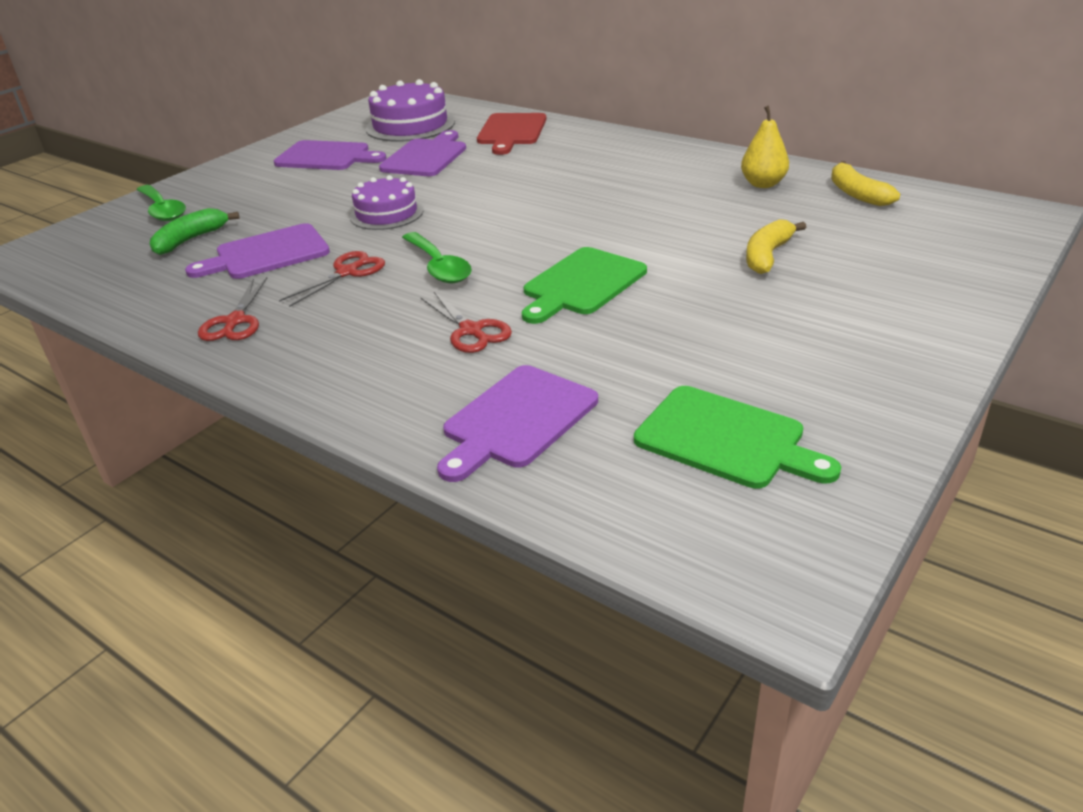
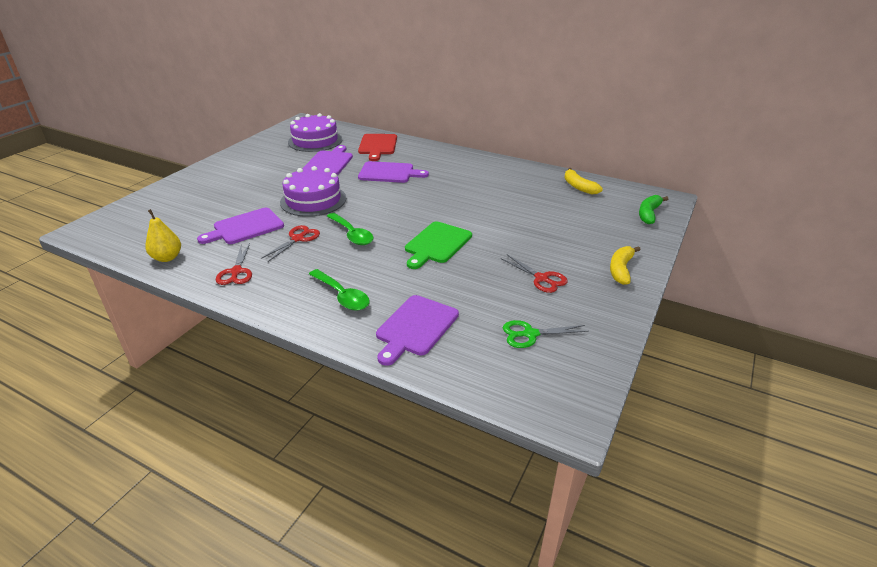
camera: 10 degrees left, 0 degrees up
(162, 210) = (171, 198): green spoon -> green spoon (342, 296)
(190, 240) = (194, 218): green banana -> green banana (649, 214)
(326, 157) = (267, 162): purple cutting board -> purple cutting board (389, 173)
(386, 213) = (313, 200): purple cake -> purple cake, size x1.50
(471, 330) = (379, 274): red scissors -> red scissors (541, 278)
(726, 439) = (530, 334): green cutting board -> green scissors
(763, 184) = (527, 181): yellow pear -> yellow pear (167, 258)
(767, 256) = (536, 225): yellow banana -> yellow banana (621, 269)

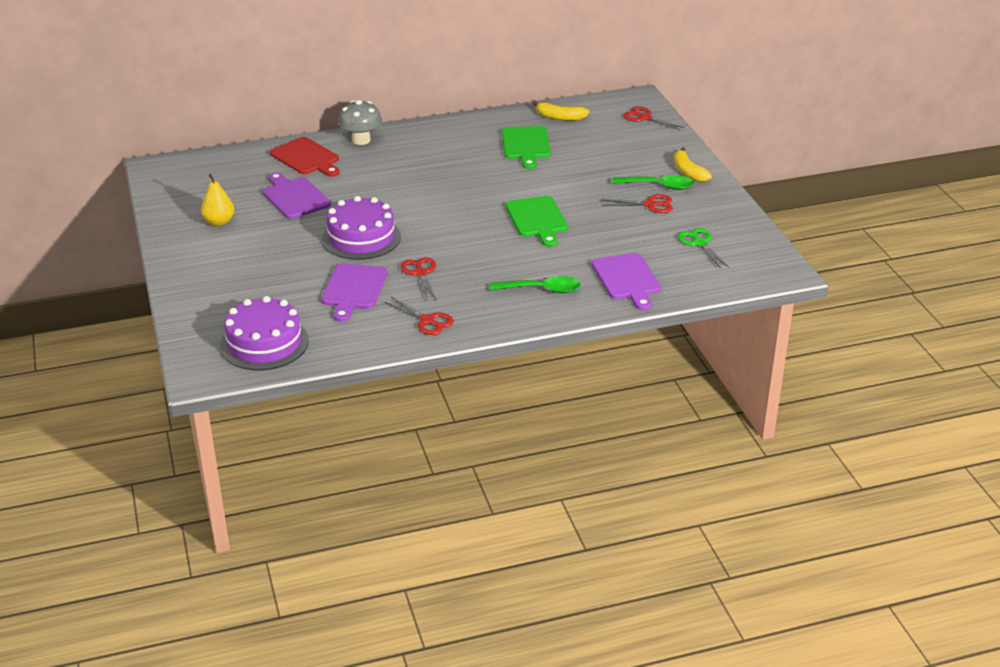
camera: 45 degrees left, 0 degrees up
(167, 258) = (343, 345): yellow pear -> yellow pear (219, 222)
(315, 141) = (226, 182): purple cake -> purple cake (264, 343)
(352, 234) = (457, 246): green spoon -> green spoon (659, 186)
(389, 173) = (377, 180): purple cutting board -> none
(424, 149) = (361, 140): none -> grey mushroom
(521, 193) = (526, 145): none -> green cutting board
(530, 334) = (699, 243): green scissors -> green scissors turned 120 degrees clockwise
(649, 214) = (644, 118): green banana -> red scissors

